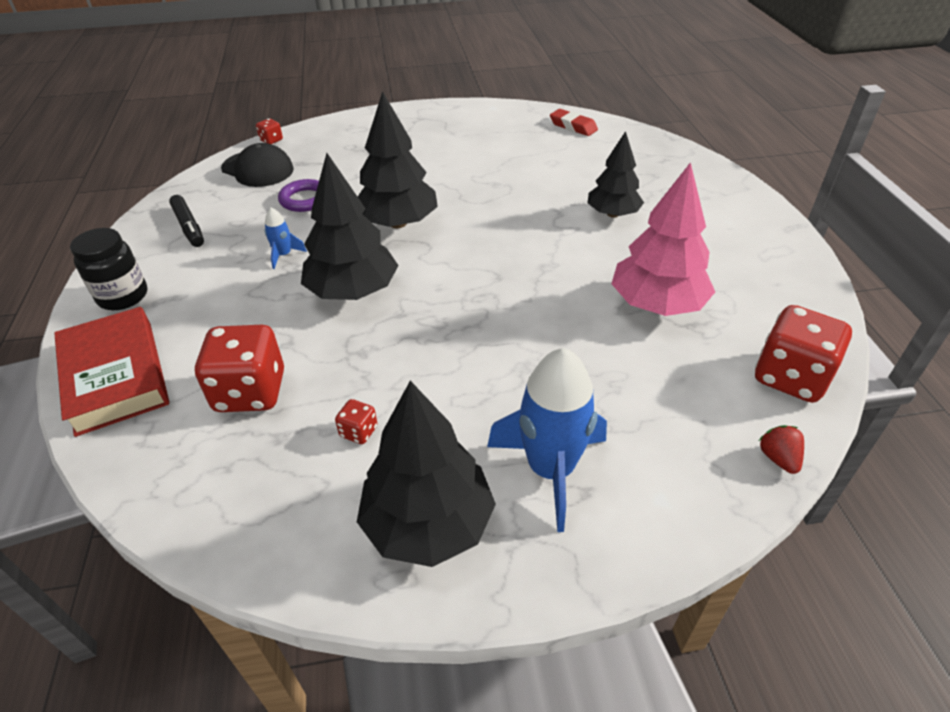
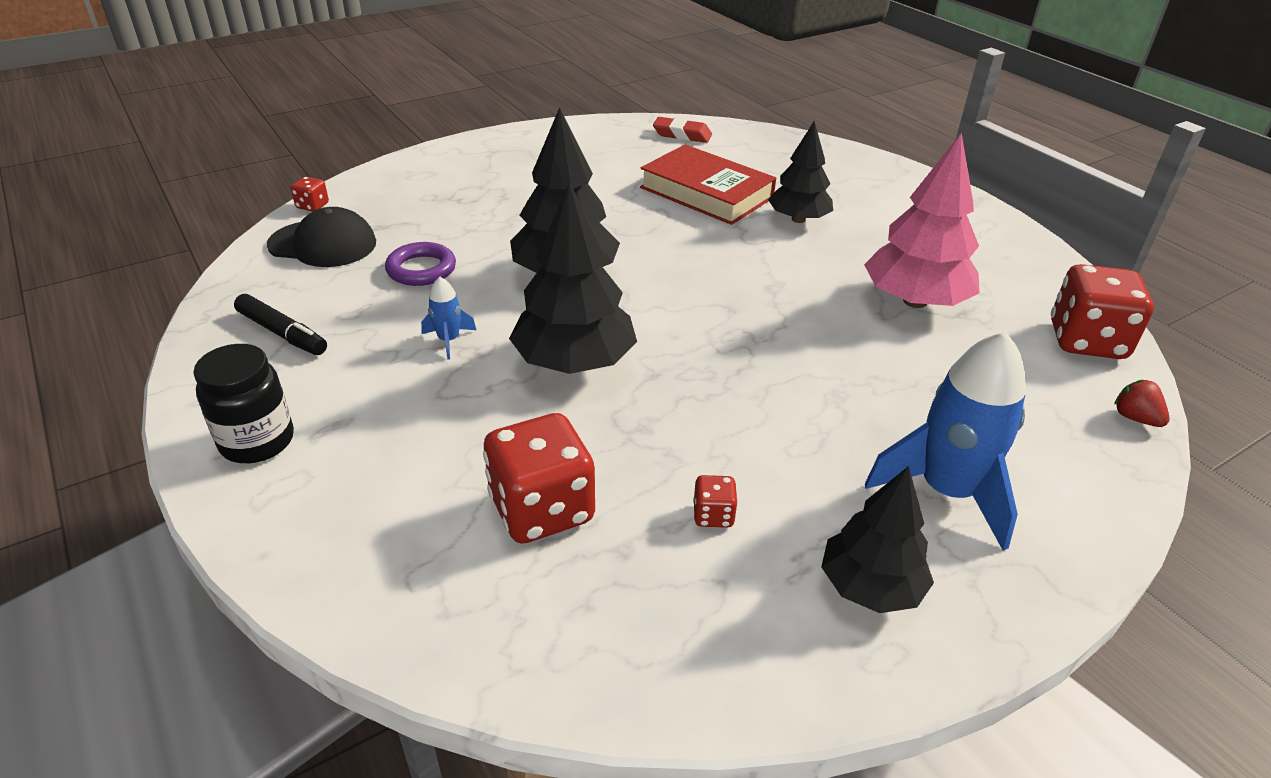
camera: 25 degrees left, 5 degrees down
(115, 376) = (334, 543): red book -> red book (706, 192)
(428, 523) = (870, 587): black tree -> black tree, size x0.66

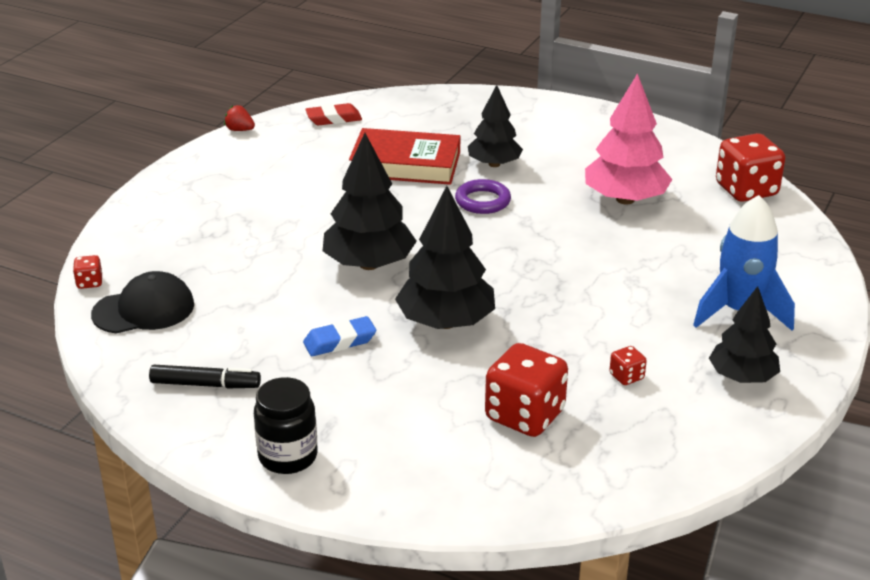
camera: 30 degrees left, 5 degrees down
(421, 269) = (253, 300): purple ring -> purple ring (482, 201)
(449, 340) = (340, 341): blue rocket -> blue eraser
(1135, 418) = (805, 229): red strawberry -> red strawberry (240, 130)

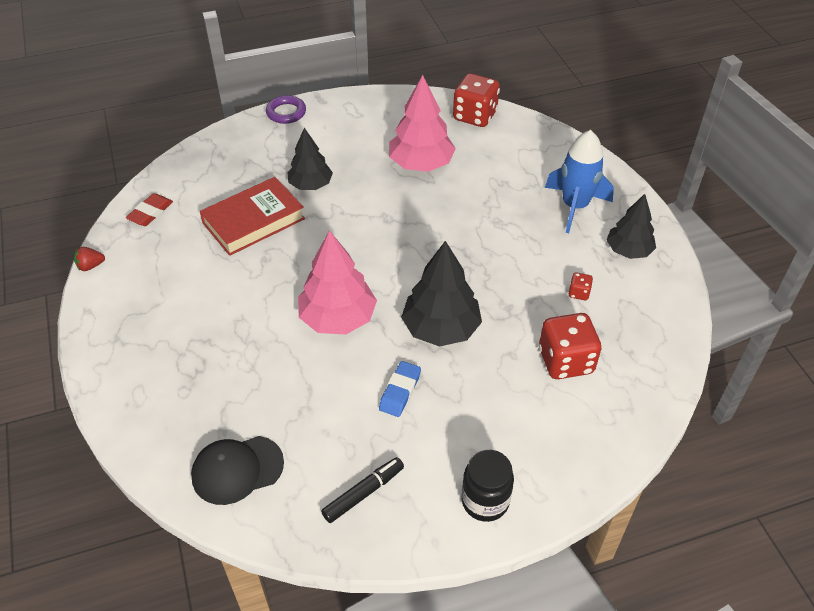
camera: 45 degrees left, 15 degrees up
(89, 282) = (163, 479): red dice -> none
(144, 309) = (237, 469): black cap -> black cap turned 135 degrees counterclockwise
(369, 264) = (338, 318): black tree -> pink tree
(482, 201) = (342, 219): purple ring -> purple ring (286, 112)

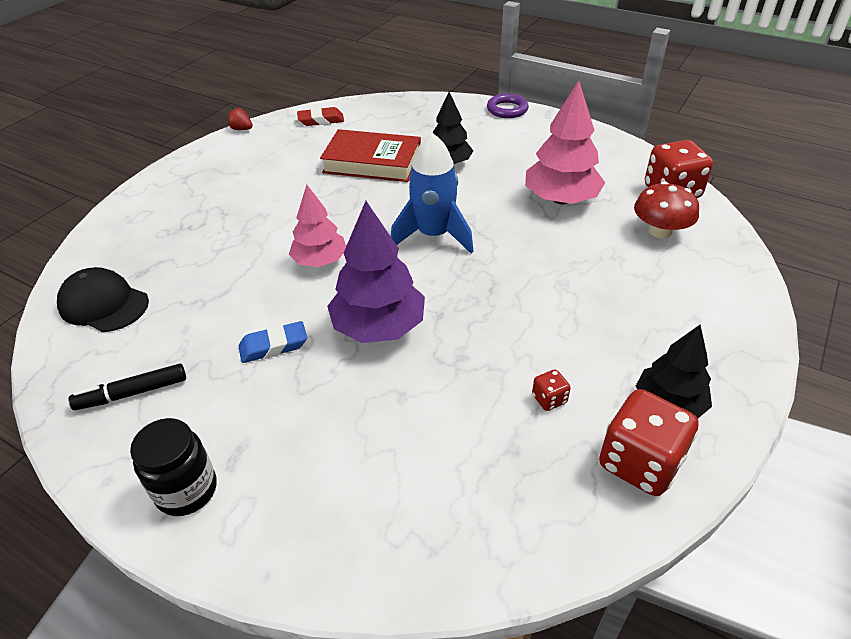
camera: 50 degrees right, 5 degrees down
(338, 318) = (320, 261): pink tree -> pink tree, size x0.66
(363, 493) = (132, 393): black marker -> black marker turned 150 degrees clockwise
(440, 328) = (378, 327): black tree -> purple tree
(502, 149) = (660, 231): none -> red mushroom
(565, 361) = (440, 445): red dice -> red dice (639, 462)
(574, 206) = (666, 323): blue rocket -> blue rocket (433, 235)

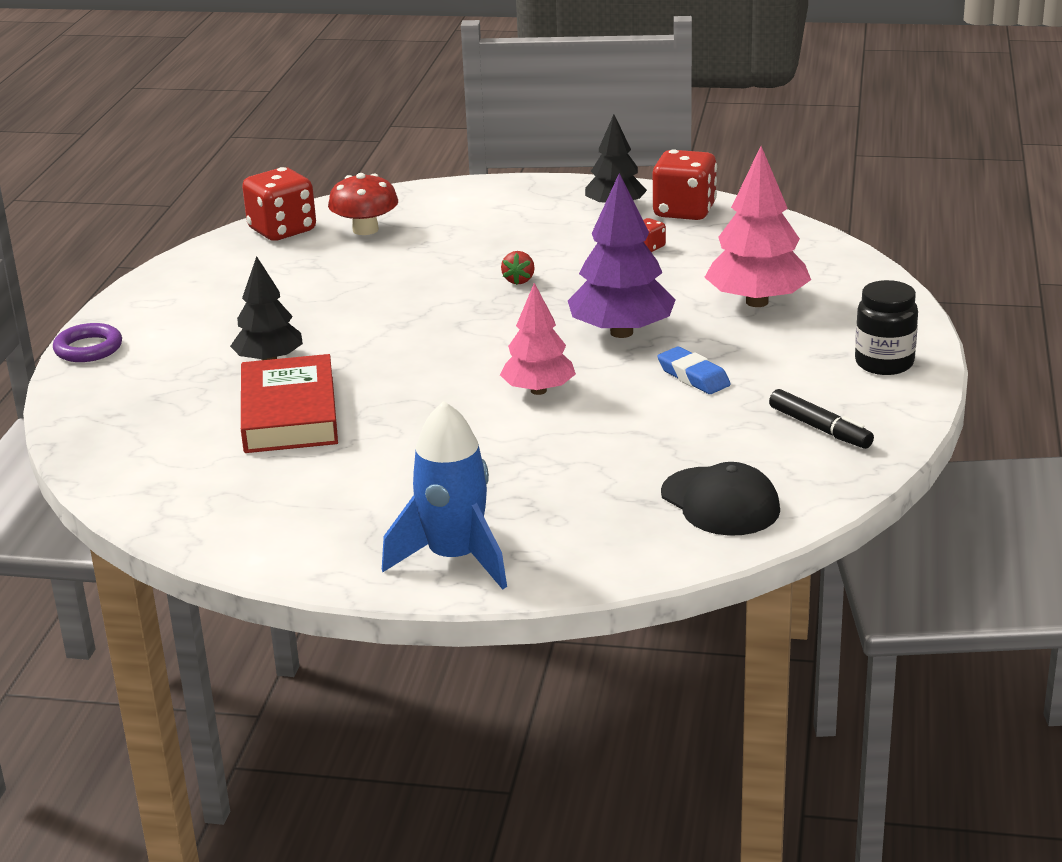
camera: 110 degrees left, 15 degrees down
(104, 304) = (720, 502): black cap -> black cap turned 45 degrees counterclockwise
(241, 129) = (224, 560): red strawberry -> red strawberry (519, 280)
(321, 120) = (167, 491): red eraser -> none
(433, 235) = (444, 337): blue rocket -> blue rocket (455, 559)
(561, 199) = (327, 282): pink tree -> pink tree (757, 302)

